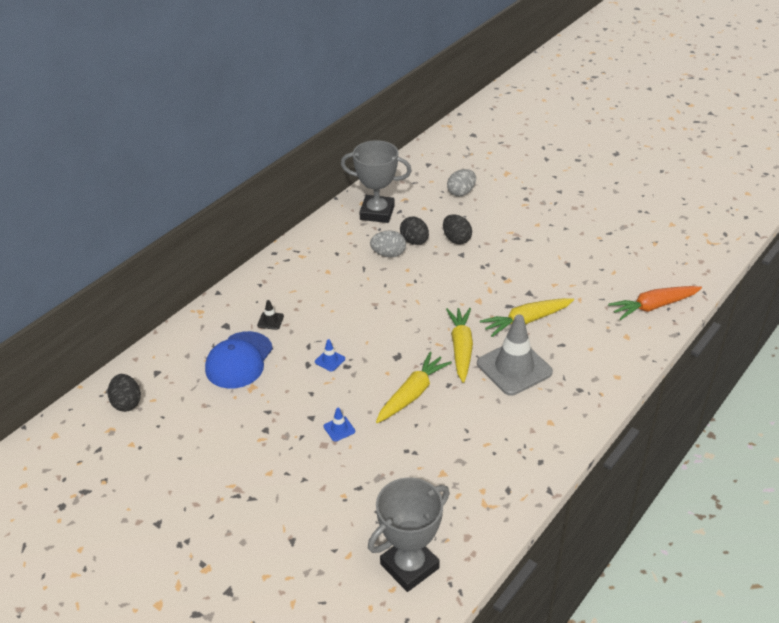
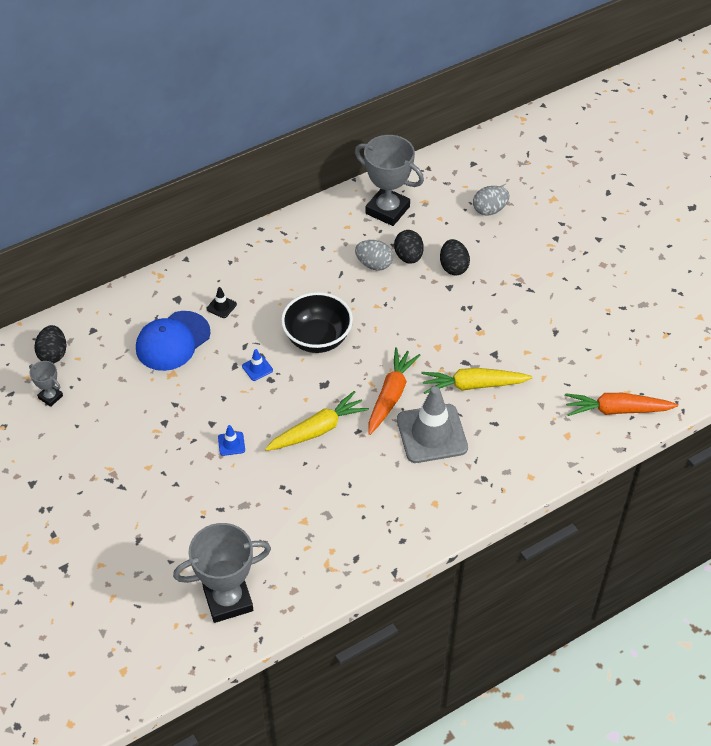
camera: 20 degrees right, 10 degrees up
(141, 440) = (50, 397): none -> grey trophy
(371, 322) = (317, 339): none -> black bowl
(461, 348) = (391, 395): yellow carrot -> orange carrot

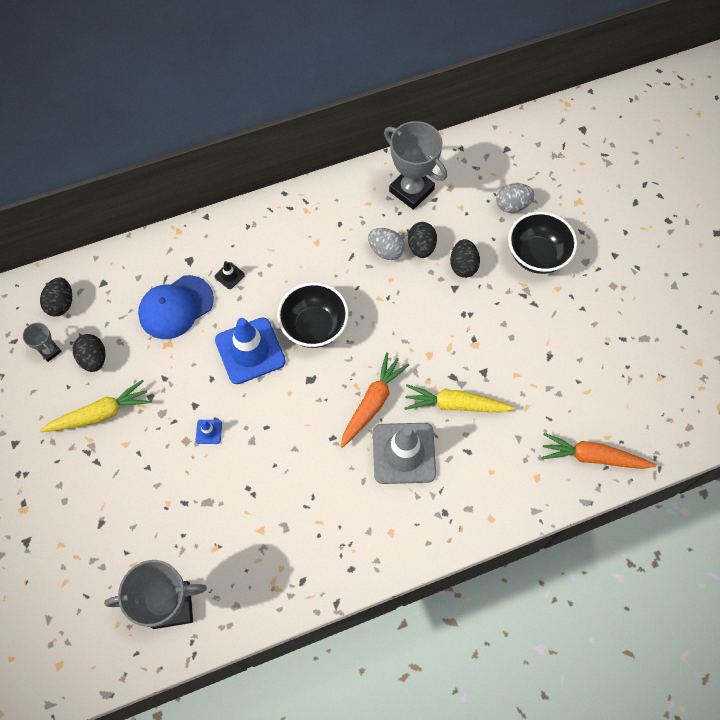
camera: 10 degrees right, 15 degrees up
(98, 397) = (94, 359): none -> black egg
(257, 368) = (250, 351): blue traffic cone -> blue traffic cone, size x2.44
(317, 430) = (294, 430): yellow carrot -> yellow carrot (100, 414)
(523, 249) = (537, 255): none -> black bowl

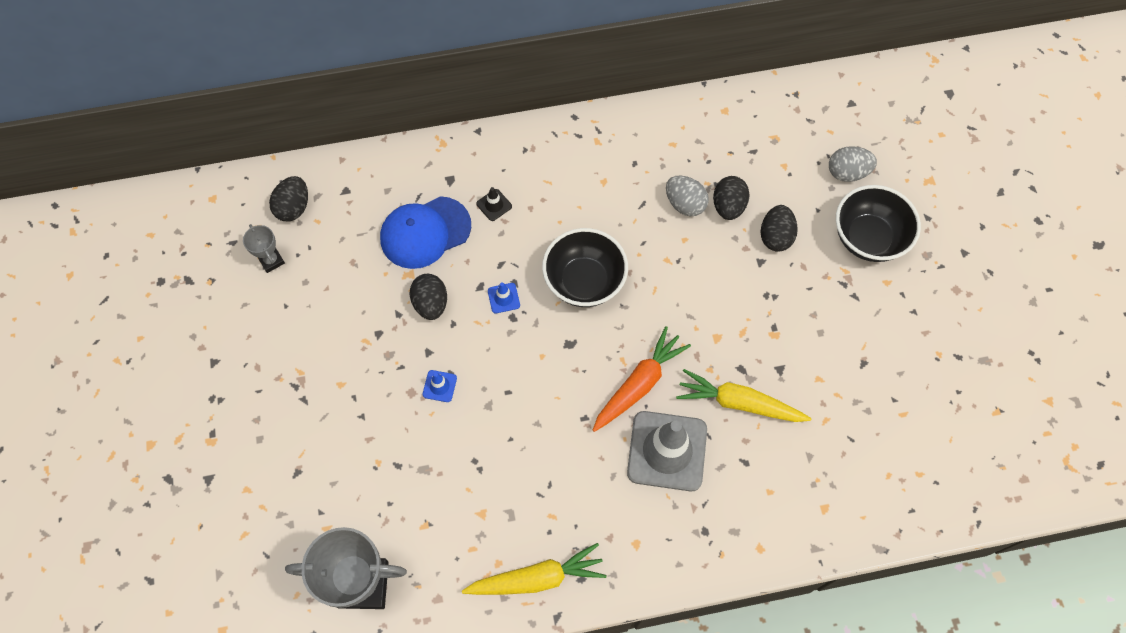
camera: 10 degrees right, 0 degrees up
(94, 359) = (320, 278): black egg -> black egg (431, 304)
(100, 414) = (317, 344): yellow carrot -> yellow carrot (537, 578)
(250, 351) = (503, 298): blue traffic cone -> blue traffic cone, size x0.41
(411, 190) = (727, 136): grey trophy -> none
(592, 457) = (897, 495): orange carrot -> none

